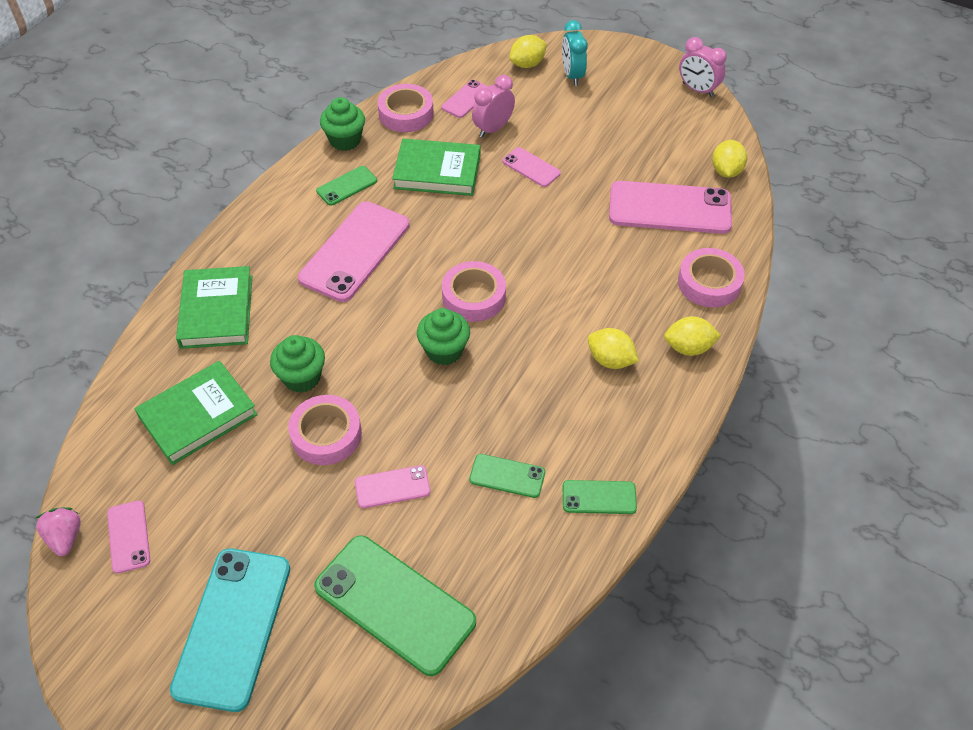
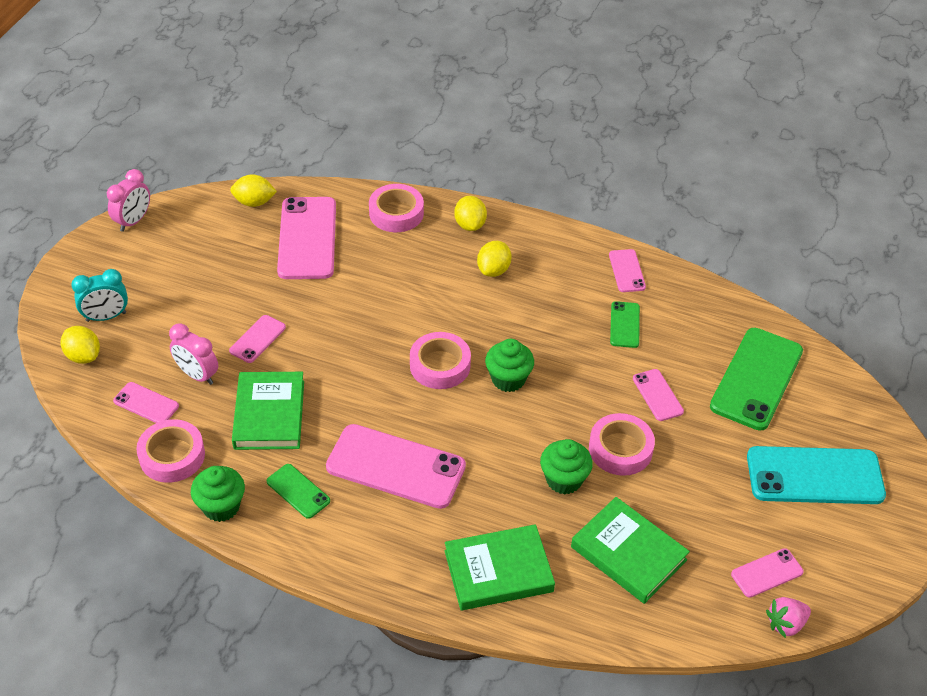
camera: 100 degrees left, 5 degrees down
(599, 497) = (627, 271): green phone -> pink phone

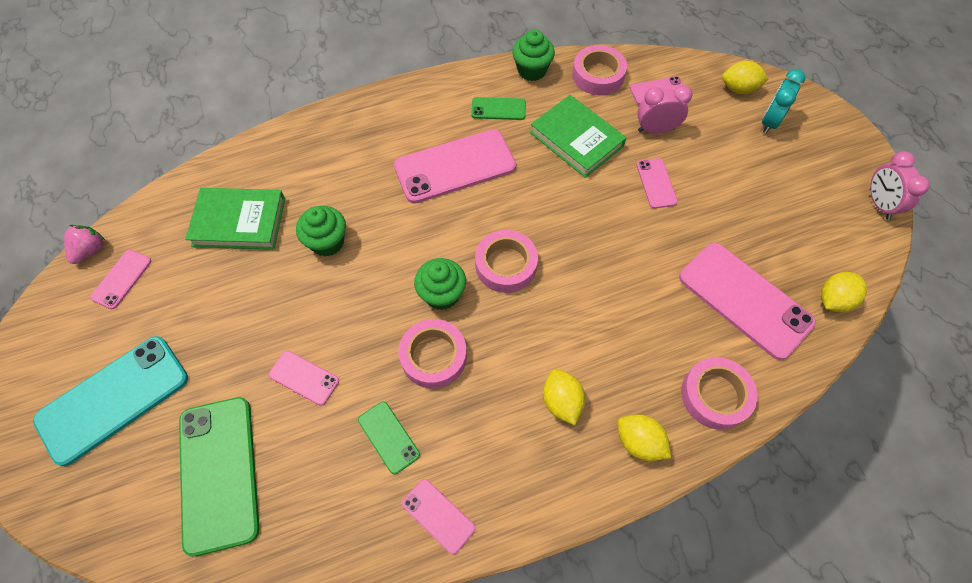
camera: 140 degrees right, 15 degrees up
(498, 571) = (322, 150): green book -> none
(620, 449) = (301, 300): pink tape -> pink tape (433, 356)

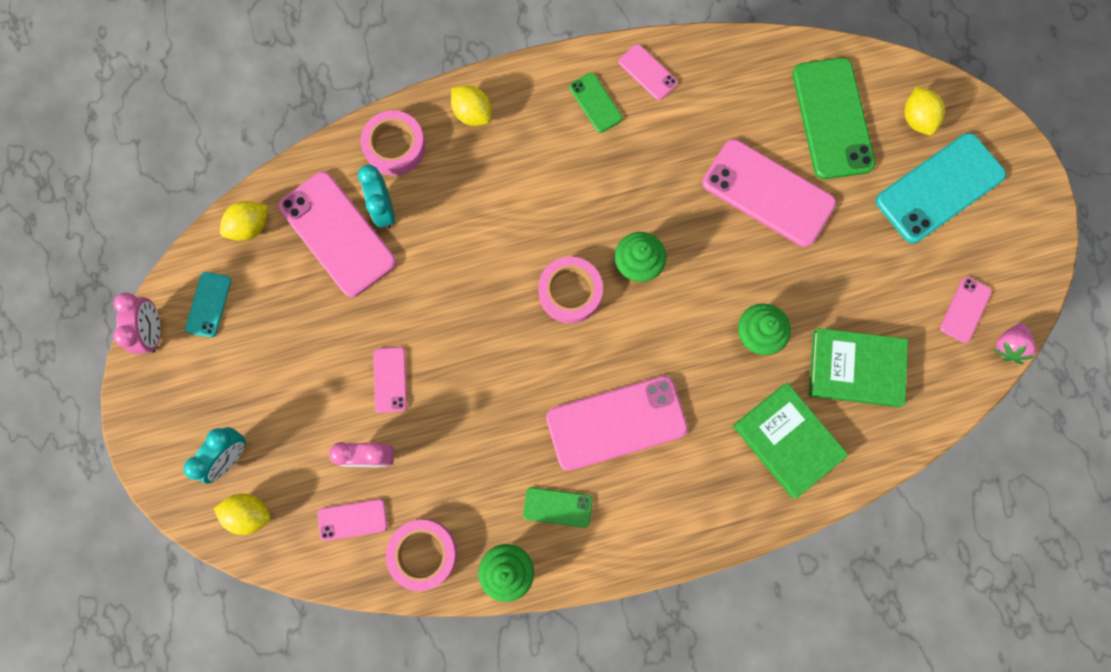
camera: 175 degrees left, 15 degrees up
(304, 378) = (768, 193): pink phone -> pink phone, size x2.03
(388, 437) = (689, 135): green phone -> green phone (595, 103)
(433, 356) = (647, 203): pink tape -> none
(561, 402) = (534, 152): yellow lemon -> yellow lemon (916, 119)
(576, 139) = (469, 450): green book -> green book (787, 440)
(706, 327) = (384, 209): none -> turquoise clock
(841, 229) = (209, 304): none -> turquoise phone

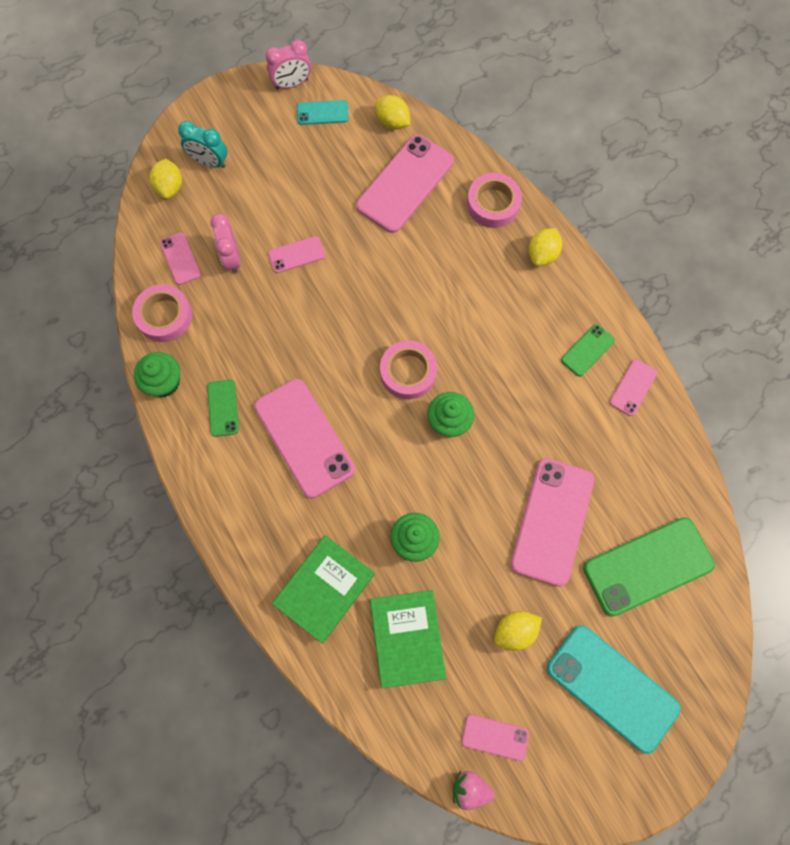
camera: 75 degrees right, 5 degrees down
(384, 209) = (436, 211): turquoise clock -> none
(916, 119) = (677, 650): yellow lemon -> yellow lemon (515, 631)

